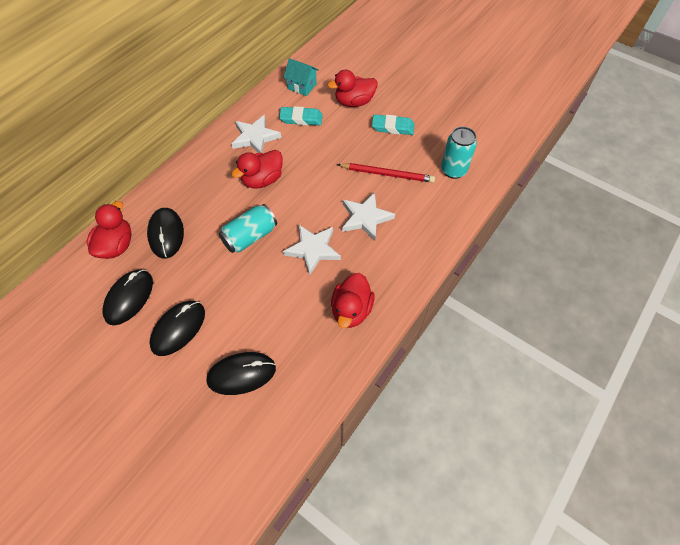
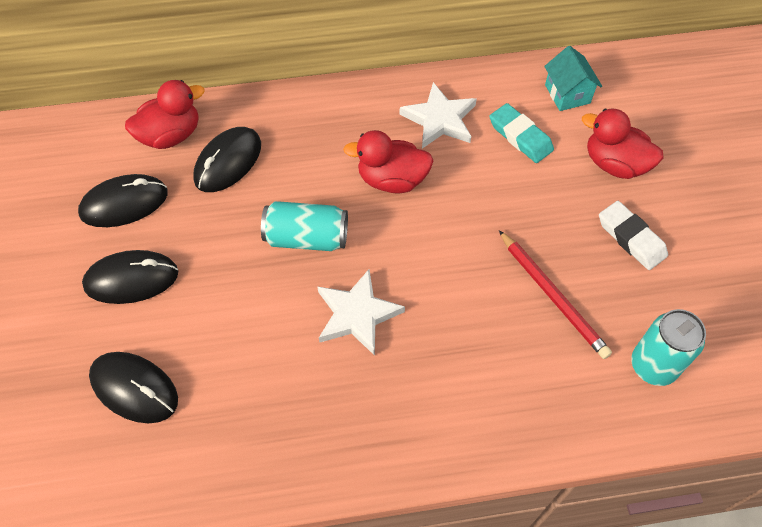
camera: 45 degrees right, 0 degrees up
(351, 310) = (320, 429): red duck -> none
(365, 218) = (461, 329): white star -> none
(392, 127) = (631, 238): turquoise eraser -> white eraser

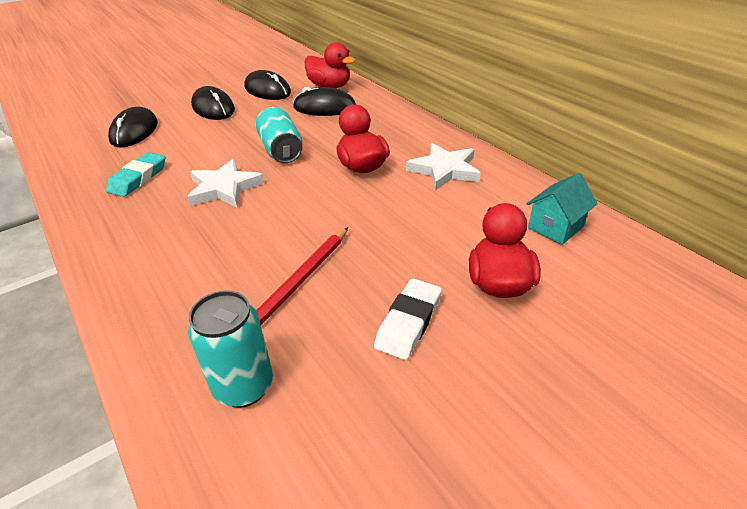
camera: 65 degrees right, 20 degrees down
(520, 136) = (470, 214): turquoise eraser -> turquoise eraser (138, 178)

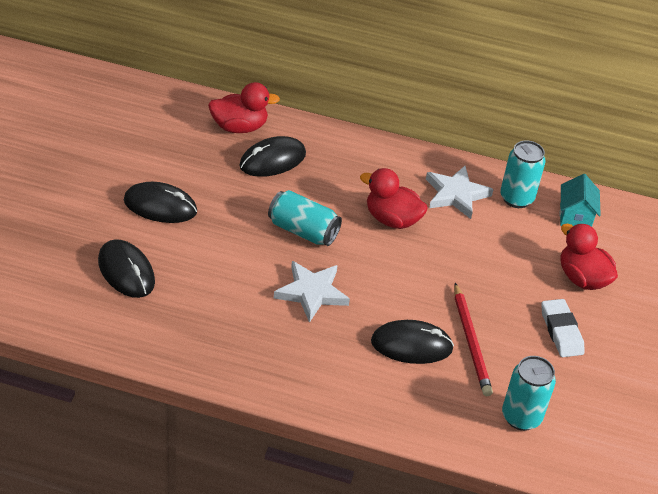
camera: 45 degrees left, 5 degrees up
(138, 178) = (222, 319): turquoise eraser -> none
(267, 90) = (181, 157): black mouse -> black mouse (411, 345)
(504, 192) = (516, 198): none -> turquoise can

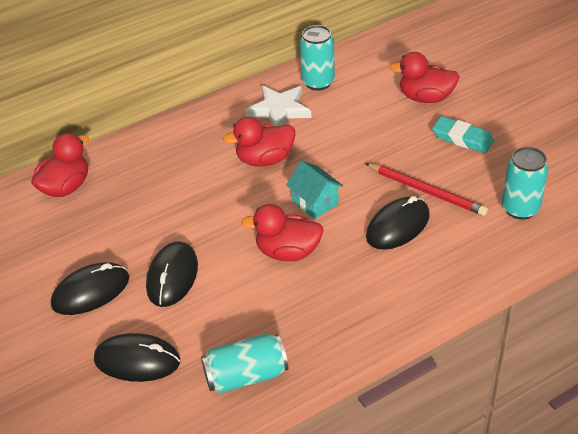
camera: 40 degrees left, 0 degrees up
(272, 160) = (125, 189): black mouse -> black mouse (172, 276)
(303, 231) = (219, 217): turquoise can -> turquoise can (246, 375)
(311, 292) = (287, 252): white star -> red duck
(561, 331) = (462, 138): white eraser -> turquoise eraser
(575, 216) = (366, 65): turquoise house -> turquoise house (315, 202)

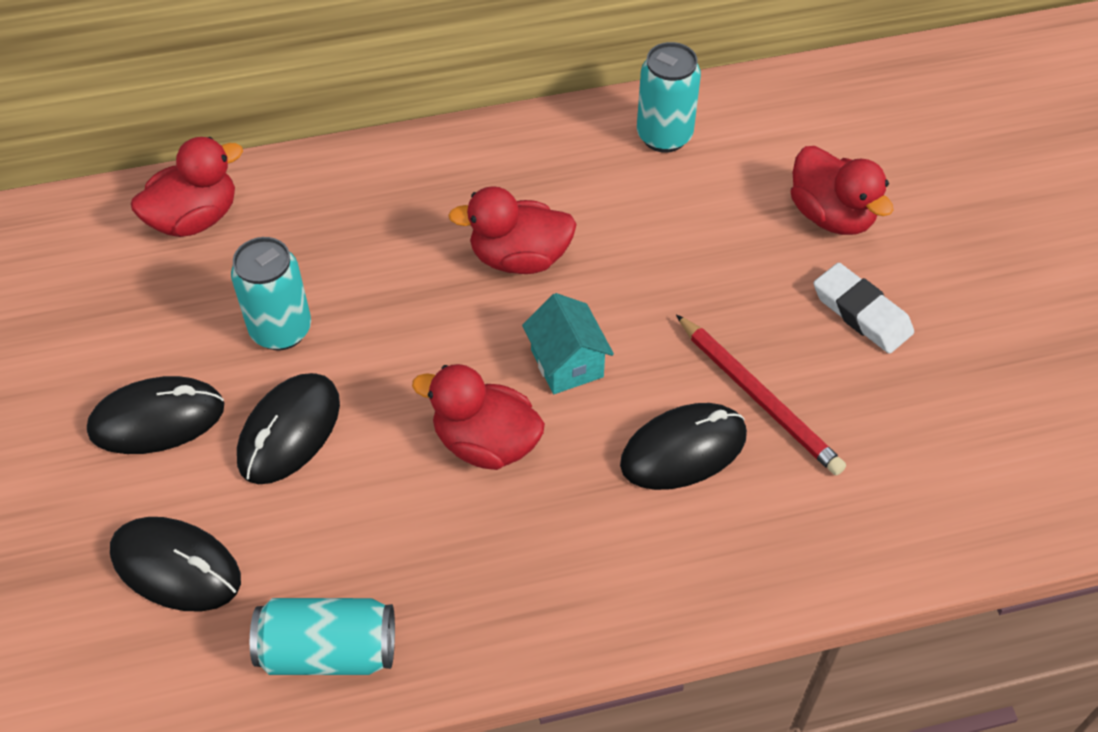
camera: 15 degrees right, 10 degrees up
(279, 110) = (580, 171): white star -> none
(425, 97) = (831, 215): red duck -> red duck turned 150 degrees counterclockwise
(462, 138) = (861, 313): turquoise eraser -> white eraser
(520, 208) = (904, 480): turquoise can -> turquoise can (281, 330)

